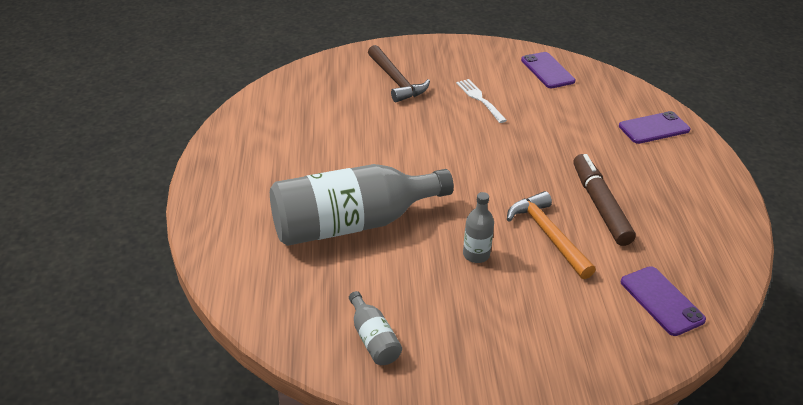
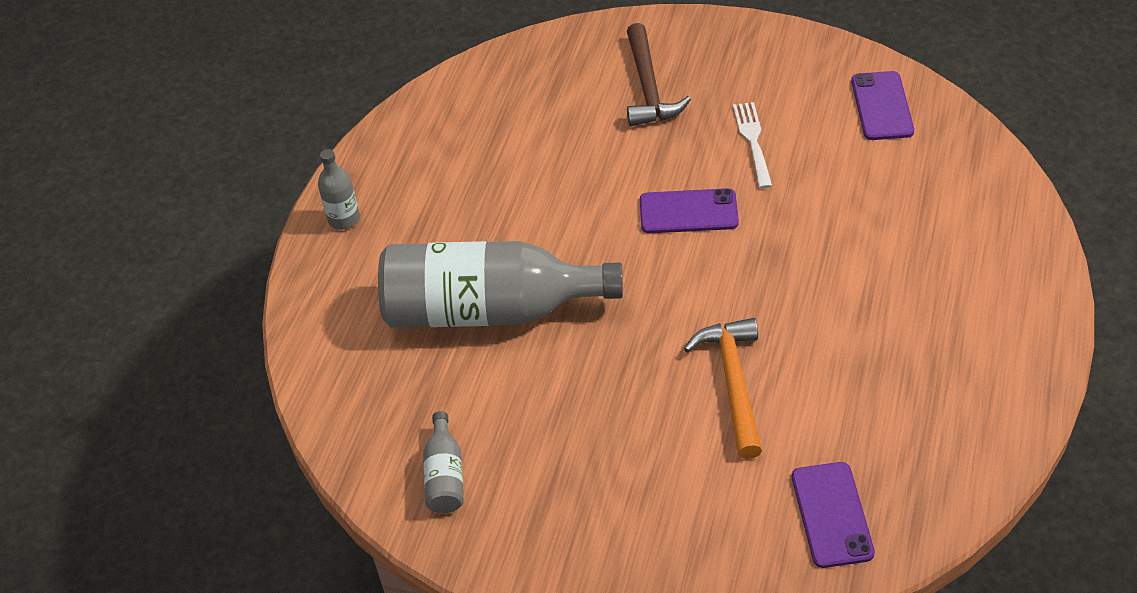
camera: 25 degrees right, 10 degrees up
(476, 255) = (623, 390): grey bottle -> grey bottle (344, 219)
(600, 205) = (831, 353): brown marker -> none
(654, 128) = (988, 240): purple phone -> purple phone (688, 212)

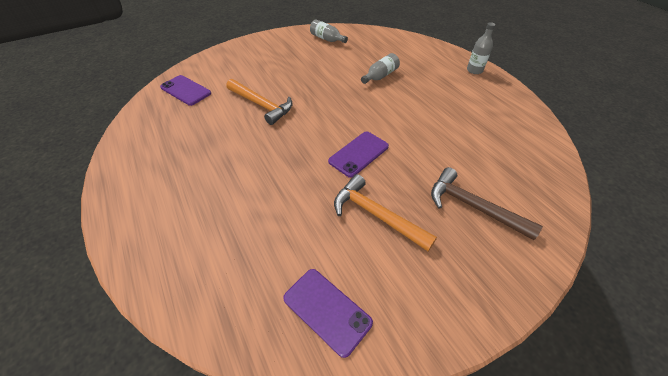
camera: 130 degrees right, 0 degrees up
(489, 310) = (380, 76): grey bottle -> grey bottle, size x0.42
(753, 141) = (376, 215): white fork -> orange hammer

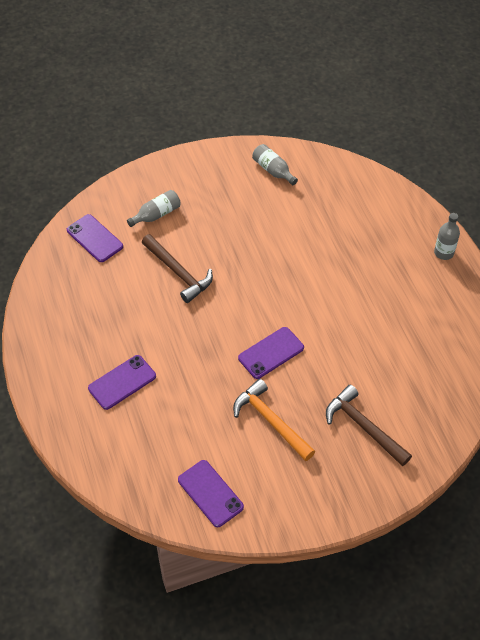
camera: 10 degrees right, 5 degrees up
(211, 199) = (122, 382): none -> purple phone
(261, 105) = (178, 272): orange hammer -> brown hammer
(380, 76) = (324, 246): grey bottle -> grey bottle (156, 214)

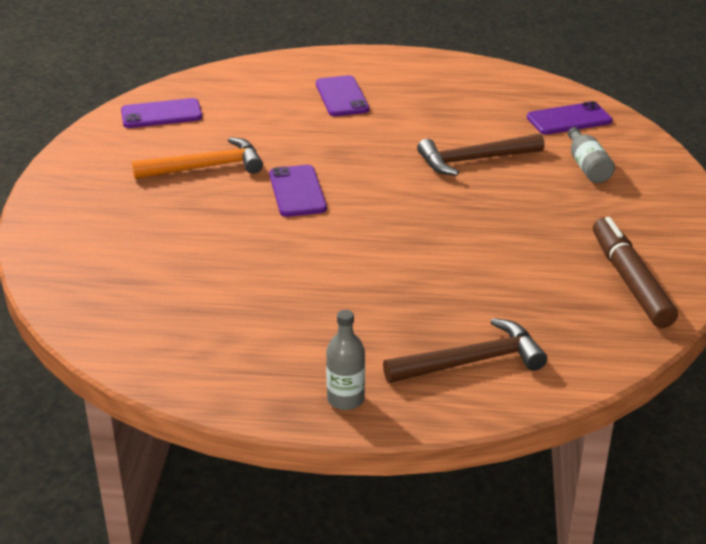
camera: 115 degrees right, 20 degrees down
(273, 170) = (630, 281): grey bottle -> brown marker
(363, 427) = (132, 225): brown hammer -> brown hammer (471, 361)

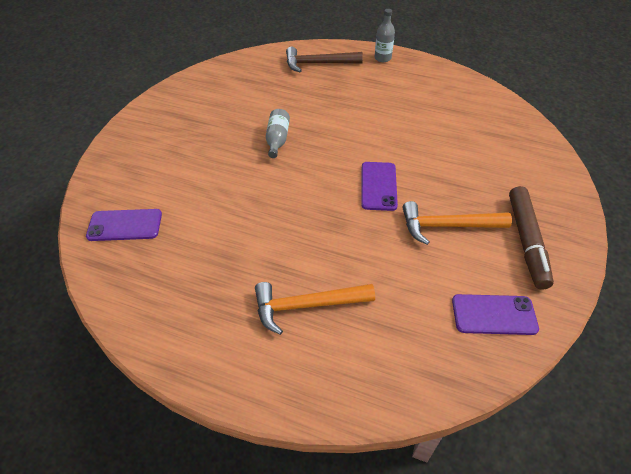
camera: 165 degrees left, 15 degrees up
(342, 97) = (306, 306): purple phone -> orange hammer
(474, 160) = (234, 193): brown hammer -> none
(587, 166) = (158, 170): grey bottle -> grey bottle (277, 140)
(630, 281) = (211, 87): brown marker -> brown marker (526, 241)

